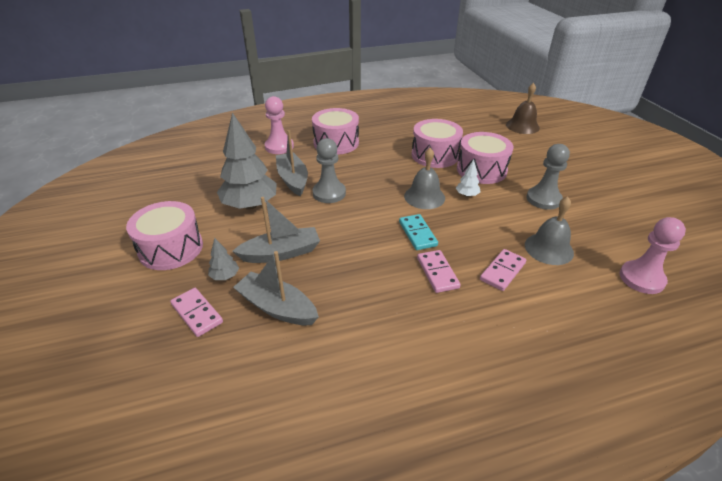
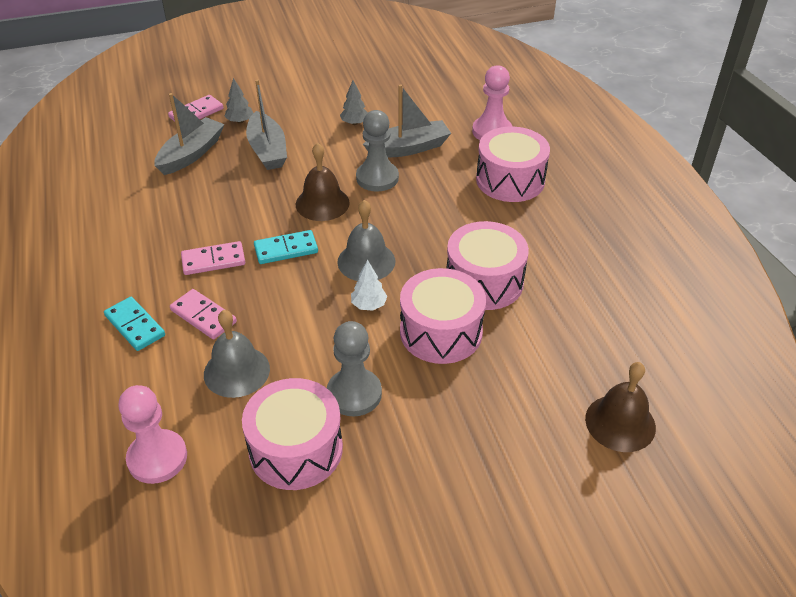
camera: 90 degrees right, 5 degrees up
(171, 248) = (286, 86): pink drum -> pink drum (296, 449)
(250, 205) = (354, 123): grey tree -> grey tree, size x0.43
(360, 218) = (322, 203): none -> brown bell
(527, 312) = (135, 326): none -> turquoise domino

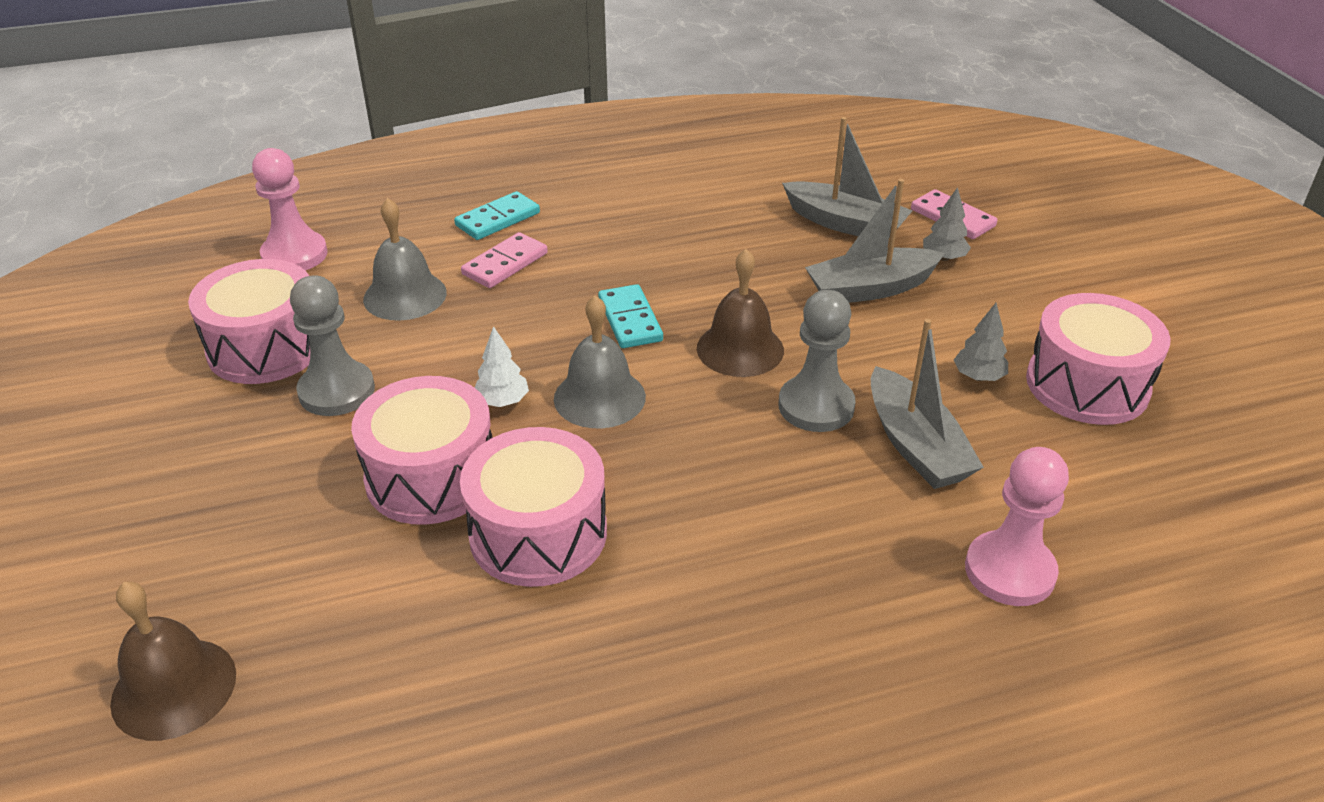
camera: 90 degrees right, 5 degrees down
(213, 261) = (609, 262): pink domino -> none
(510, 180) = (837, 590): pink drum -> pink drum (1087, 385)

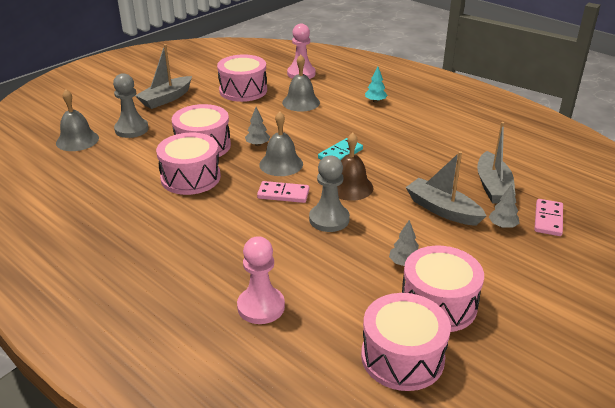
camera: 60 degrees right, 5 degrees down
(174, 688) = (77, 140): brown bell -> grey bell
(337, 391) = (232, 111): grey pawn -> grey pawn (131, 129)
(497, 219) = (375, 101): turquoise domino -> turquoise tree
(502, 402) = (257, 144): white tree -> grey tree
(505, 264) = (346, 114): pink domino -> pink domino (283, 194)
(915, 445) = (328, 256): grey boat -> grey boat (166, 99)
(1186, 464) = (402, 357): none -> pink drum

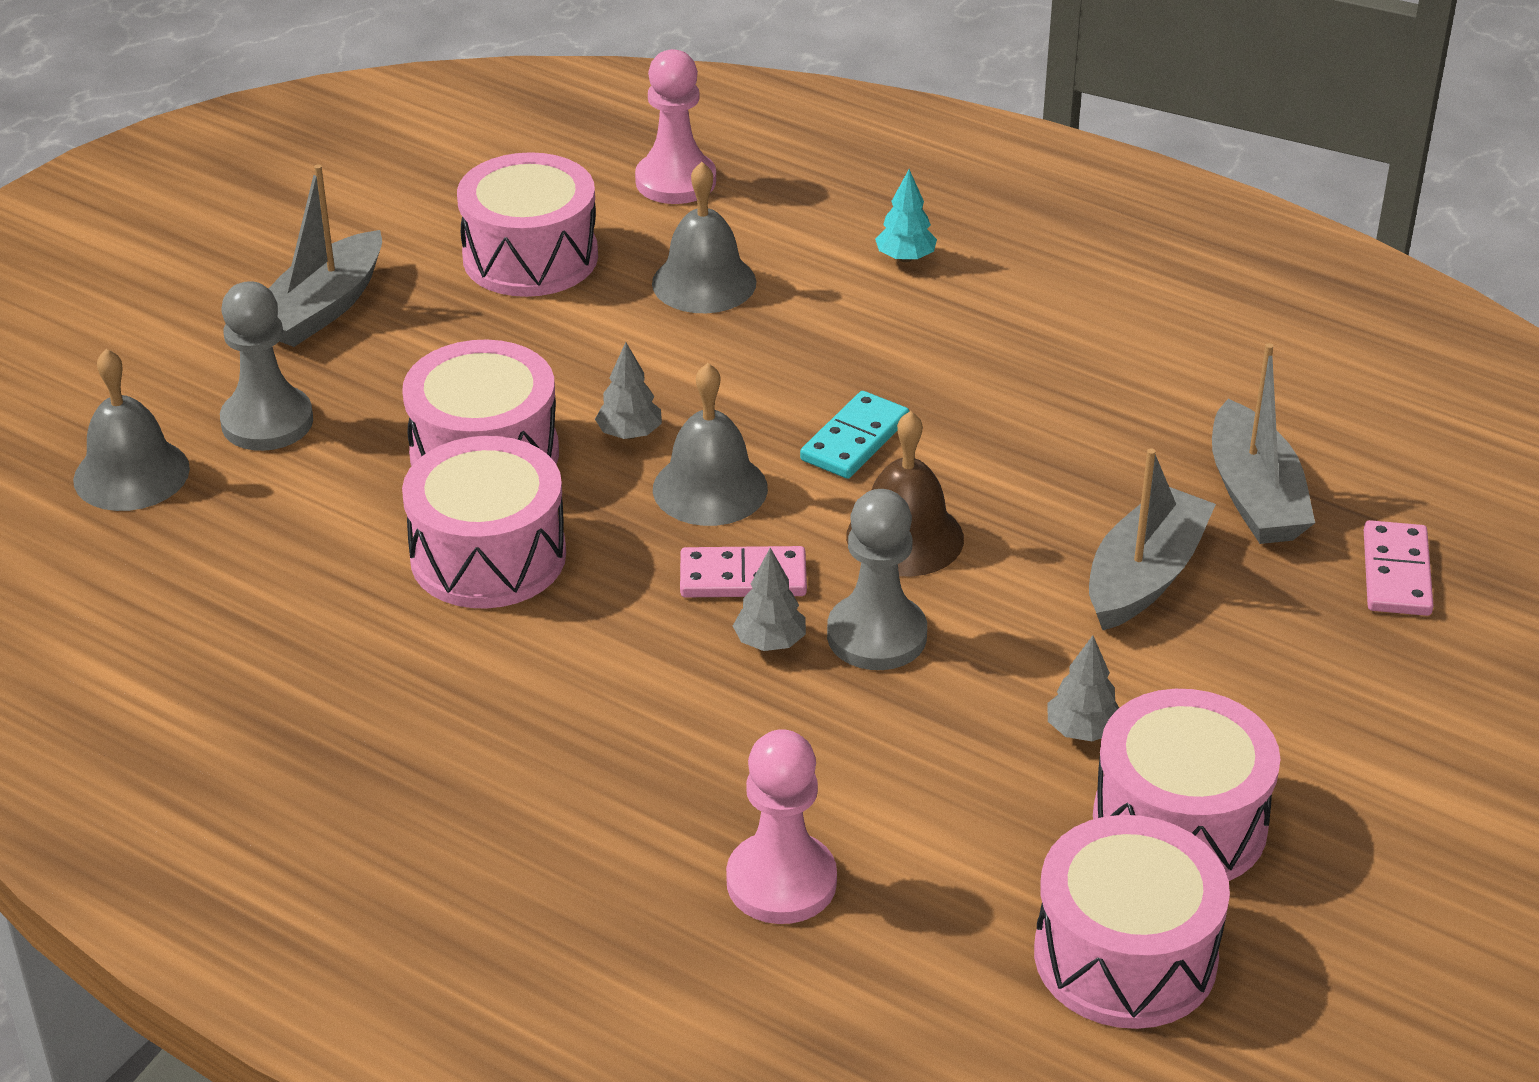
camera: 10 degrees left, 5 degrees up
(442, 210) = (1144, 576): grey boat -> grey boat turned 90 degrees clockwise
(502, 226) = (1293, 604): grey tree -> grey tree (770, 642)

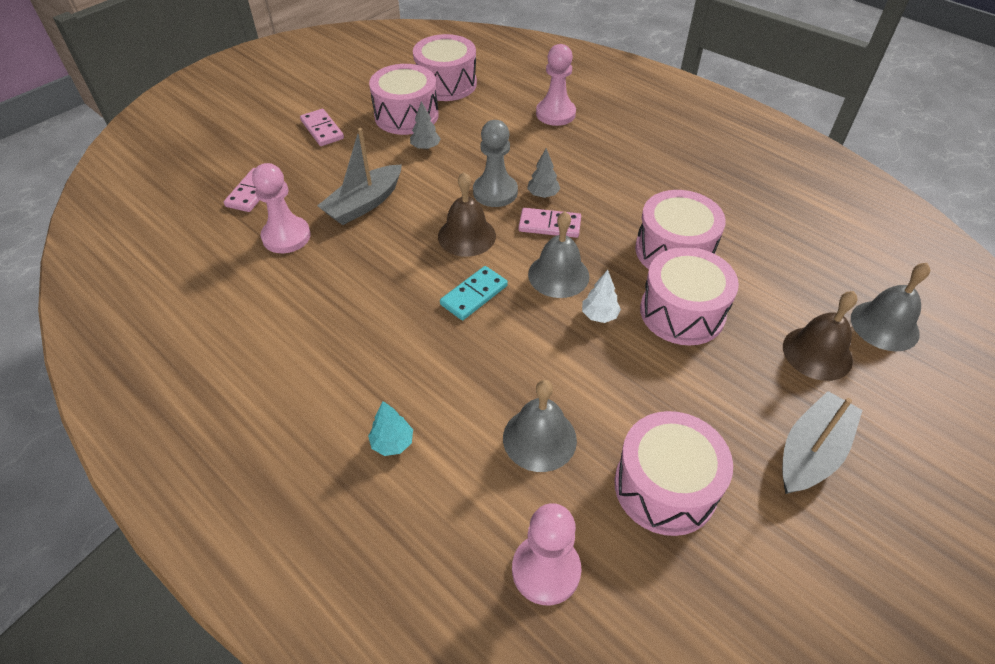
camera: 170 degrees left, 10 degrees up
(267, 422) = (817, 353): grey pawn -> brown bell
(629, 434) = (599, 315): grey tree -> white tree
(1254, 495) = (286, 236): grey boat -> pink pawn
(1366, 750) = (322, 130): none -> pink domino

